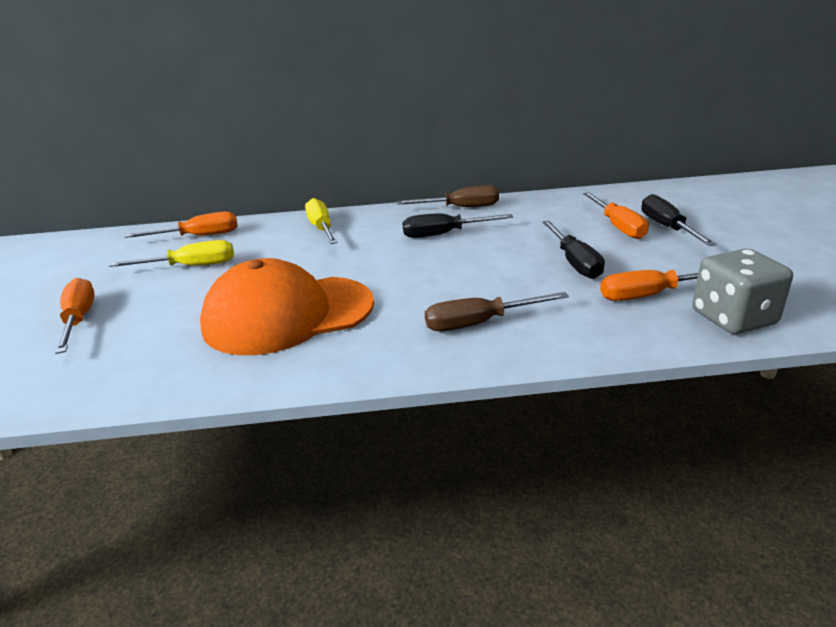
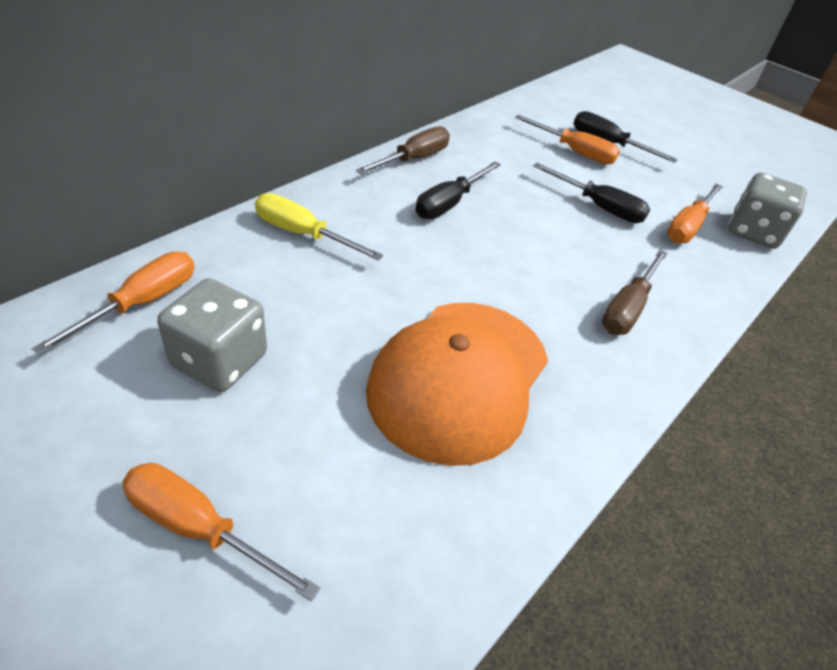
camera: 50 degrees left, 15 degrees up
(190, 266) = (219, 360): yellow screwdriver -> grey dice

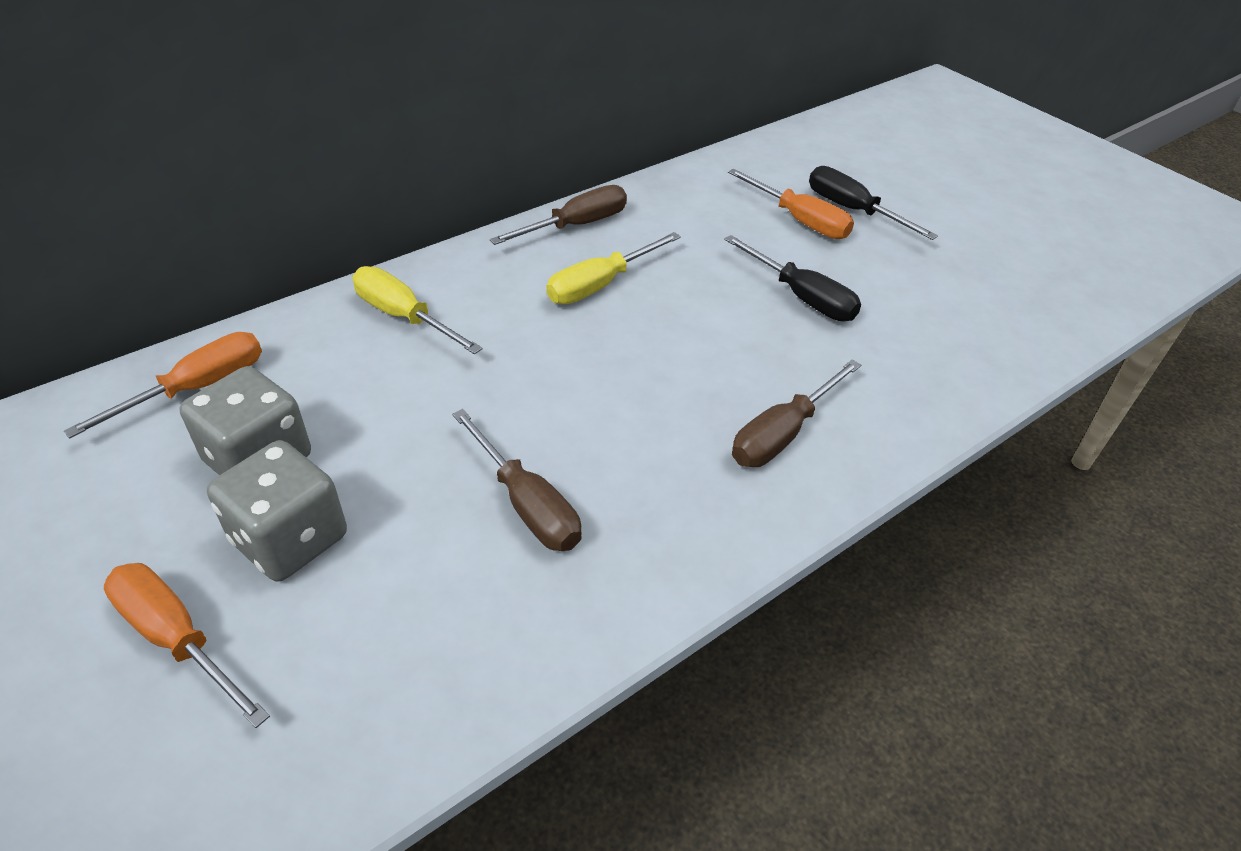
camera: 15 degrees right, 0 degrees up
(450, 203) = (600, 285): black screwdriver -> yellow screwdriver
(459, 378) = (527, 504): orange cap -> brown screwdriver
(688, 226) = (919, 329): orange screwdriver -> none
(753, 232) = (1015, 341): grey dice -> grey dice (290, 539)

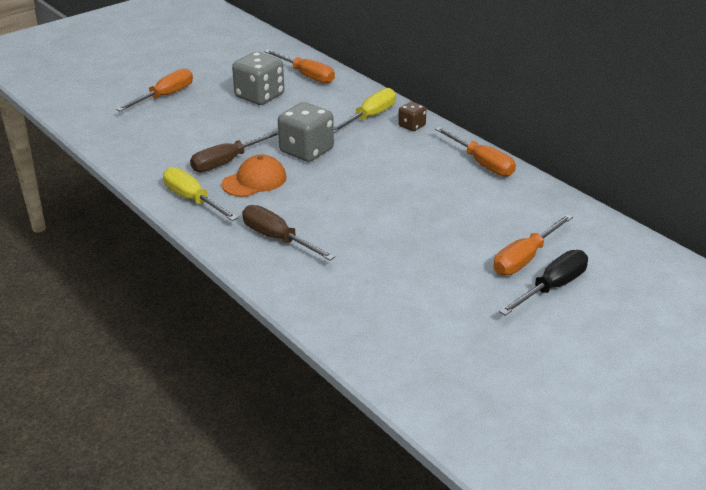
camera: 90 degrees right, 10 degrees down
(290, 539) = (212, 110): grey dice -> grey dice (306, 151)
(450, 276) = (412, 126): none -> brown dice
(576, 225) = (482, 163): brown screwdriver -> orange screwdriver
(600, 285) = (414, 175): yellow screwdriver -> yellow screwdriver (193, 200)
(602, 464) = (254, 181): none -> orange cap
(801, 297) = (419, 253): black screwdriver -> none

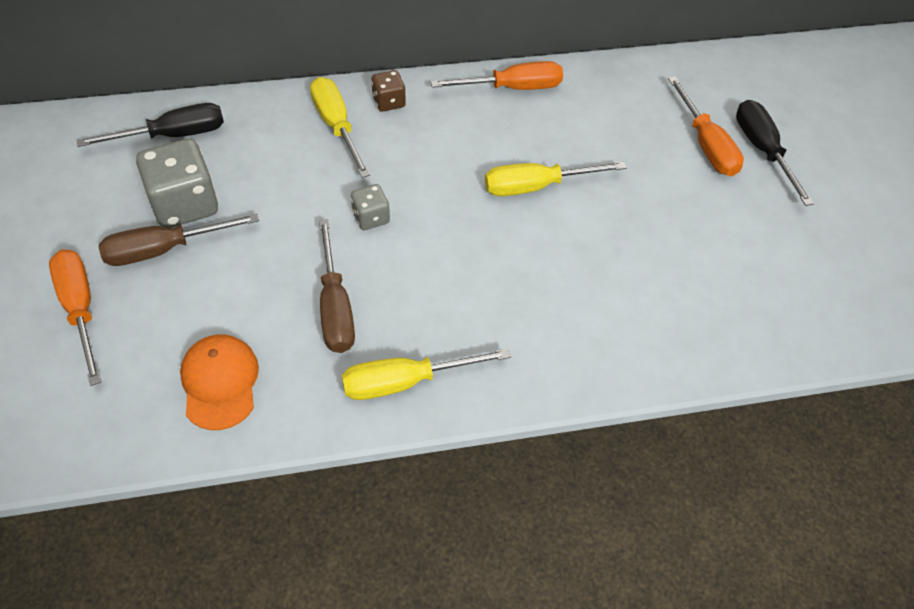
camera: 65 degrees left, 20 degrees up
(254, 181) = (405, 298): orange cap -> orange cap (220, 382)
(278, 239) = (554, 328): brown screwdriver -> brown screwdriver (164, 250)
(306, 75) = (173, 135): orange screwdriver -> black screwdriver
(306, 151) = (371, 218): grey dice -> grey dice, size x0.52
(396, 199) = (536, 186): none -> yellow screwdriver

